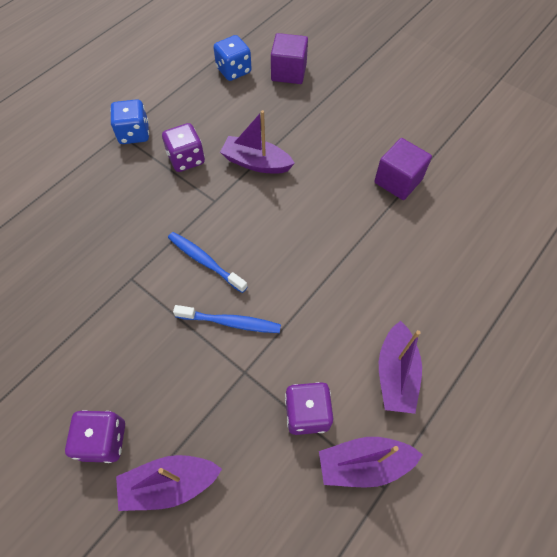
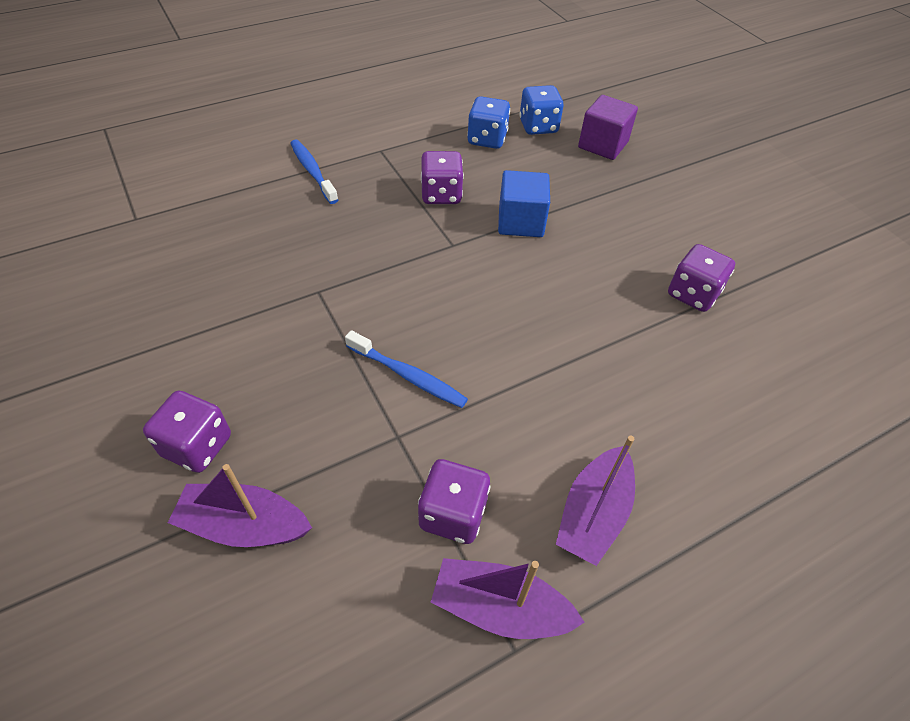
camera: 20 degrees right, 10 degrees down
(134, 134) = (396, 154): blue dice -> blue dice (487, 139)
(205, 261) = (411, 302): blue toothbrush -> blue toothbrush (313, 171)
(256, 163) = (520, 222): purple boat -> blue cube
(398, 181) = (692, 294): purple cube -> purple dice

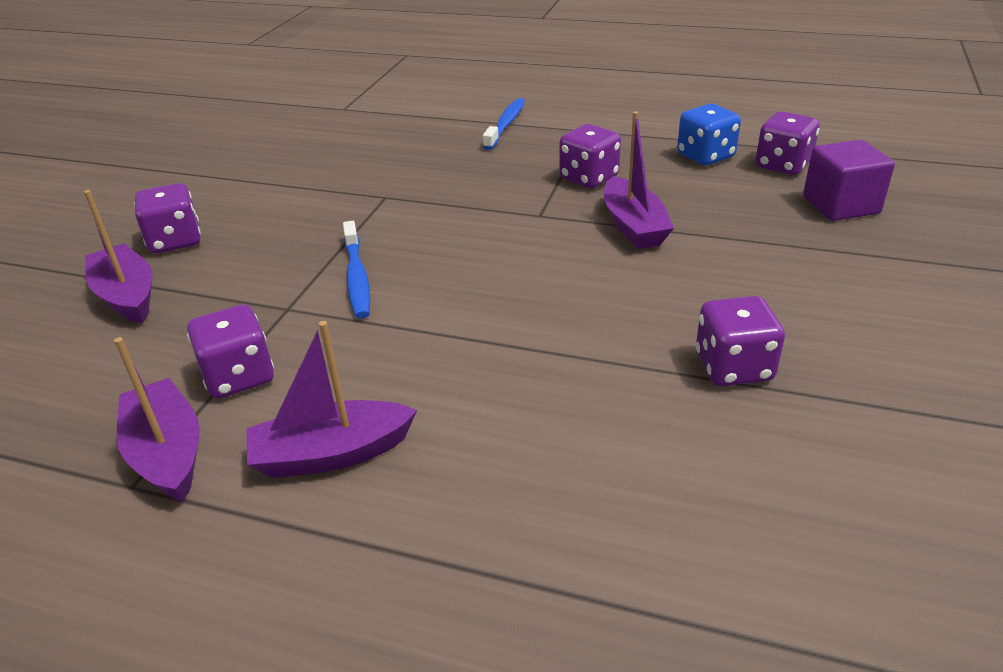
camera: 50 degrees right, 15 degrees down
(520, 222) = (633, 226): blue cube -> purple boat
(538, 126) = (782, 165): blue dice -> purple dice

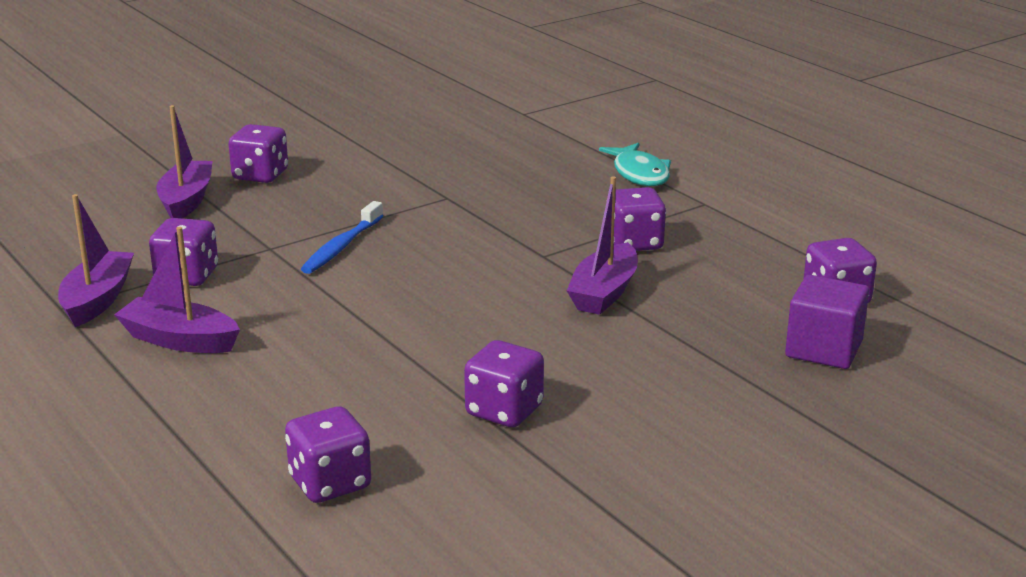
camera: 35 degrees right, 10 degrees down
(506, 125) = (639, 174): blue toothbrush -> turquoise fish
(705, 156) = (775, 264): blue dice -> none
(719, 534) = (330, 483): none -> purple dice

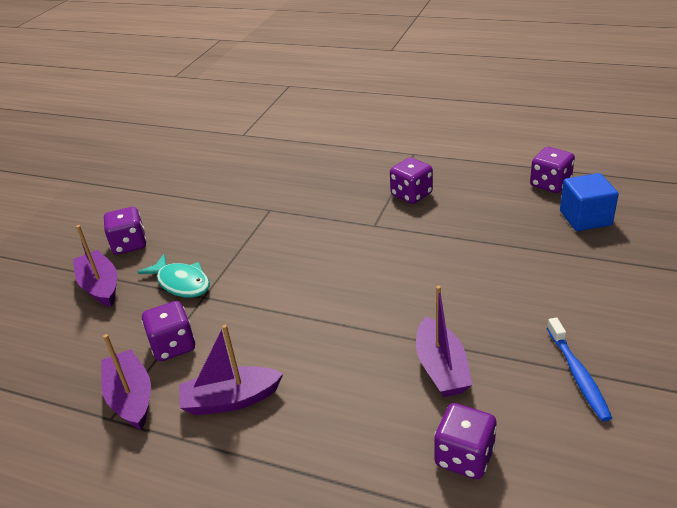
camera: 30 degrees left, 10 degrees up
(341, 246) = (249, 274): blue toothbrush -> blue toothbrush (577, 374)
(504, 411) = (490, 343): purple dice -> none
(604, 292) = (438, 234): purple boat -> purple boat (441, 368)
(639, 174) = (357, 149): turquoise fish -> turquoise fish (181, 283)
(823, 349) = (585, 218): purple cube -> blue cube

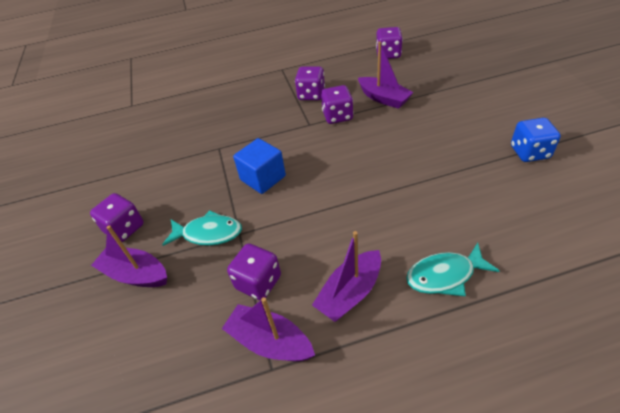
camera: 35 degrees left, 10 degrees up
(327, 438) = (445, 275): none -> turquoise fish
(441, 368) = (457, 190): purple boat -> purple boat (383, 98)
(464, 457) = (532, 234): purple dice -> purple dice (337, 116)
(577, 374) = (529, 152): blue toothbrush -> blue dice
(585, 218) = (430, 65): blue cube -> blue cube (263, 178)

